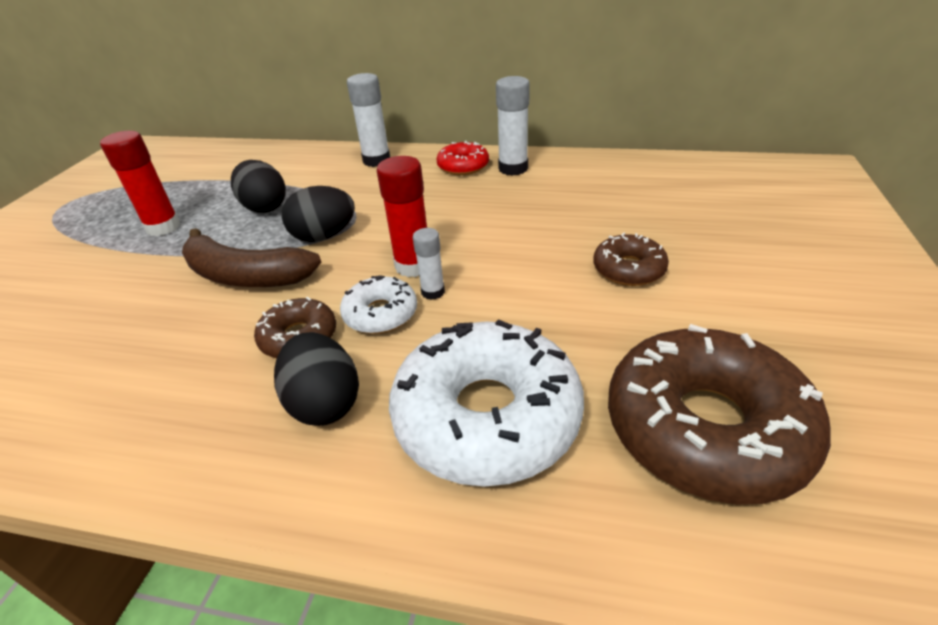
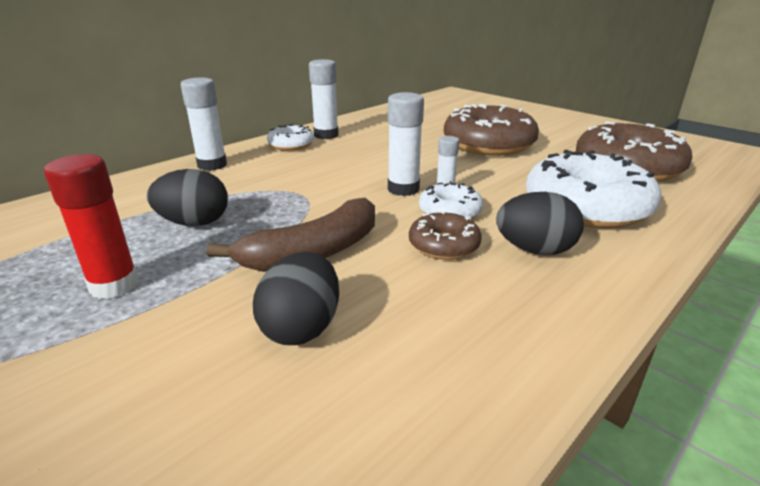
camera: 60 degrees left, 10 degrees down
(324, 236) = (304, 208): black egg -> black egg (302, 328)
(413, 266) = (403, 189): red glue stick -> white glue stick
(463, 166) = (291, 145): red donut -> white donut
(628, 269) = (488, 144): brown donut -> brown donut, size x1.98

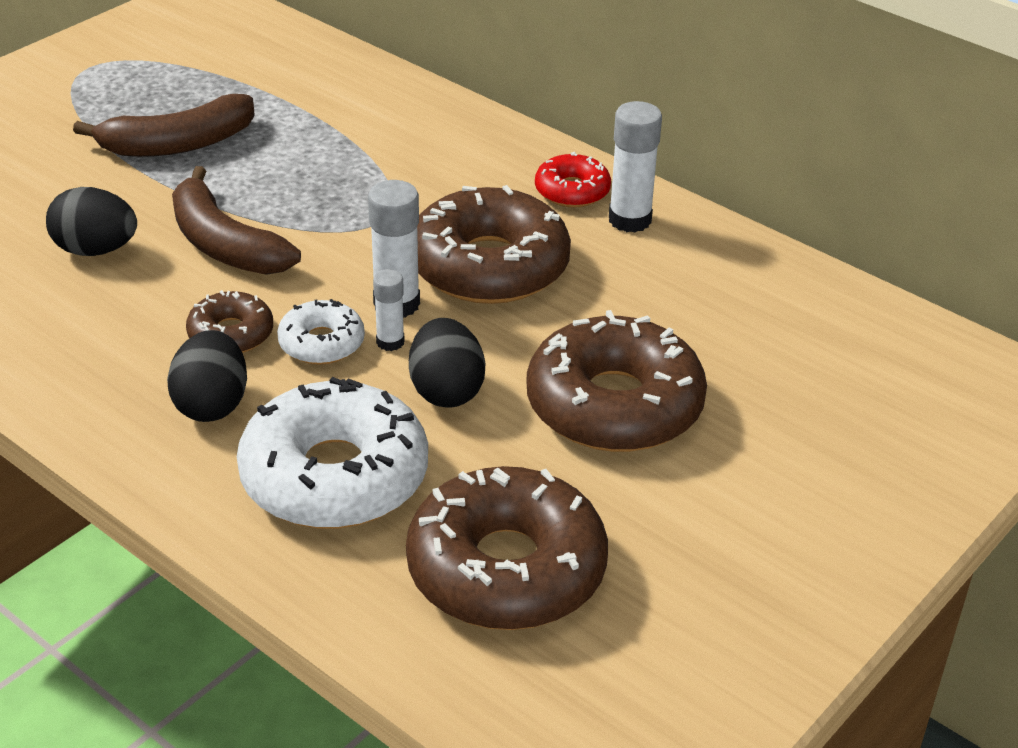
camera: 85 degrees right, 10 degrees up
(114, 285) = (178, 144): red glue stick -> brown banana
(194, 223) = (298, 160): black egg -> black egg (446, 391)
(212, 165) = (475, 138): white glue stick -> none
(291, 145) = (572, 191): white donut -> red donut
(364, 165) = (489, 266): none -> brown donut

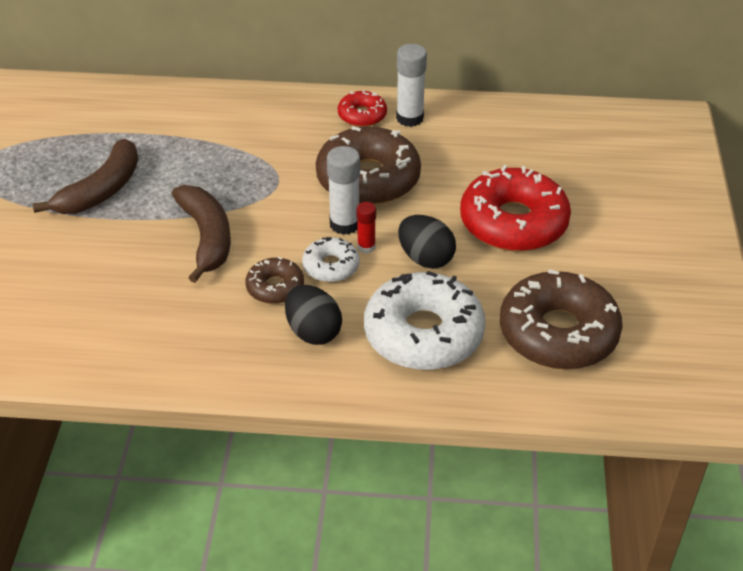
camera: 35 degrees left, 5 degrees up
(96, 250) = (133, 279): black egg -> none
(224, 244) = (207, 237): brown banana -> brown banana turned 120 degrees counterclockwise
(390, 342) = (366, 247): white glue stick -> red glue stick
(614, 405) = (513, 222): brown donut -> red donut

